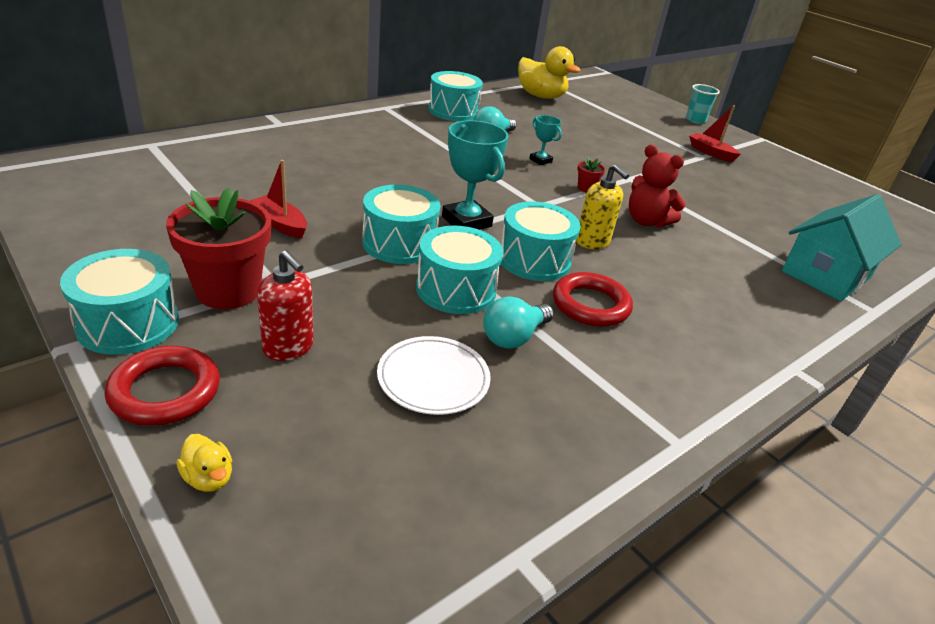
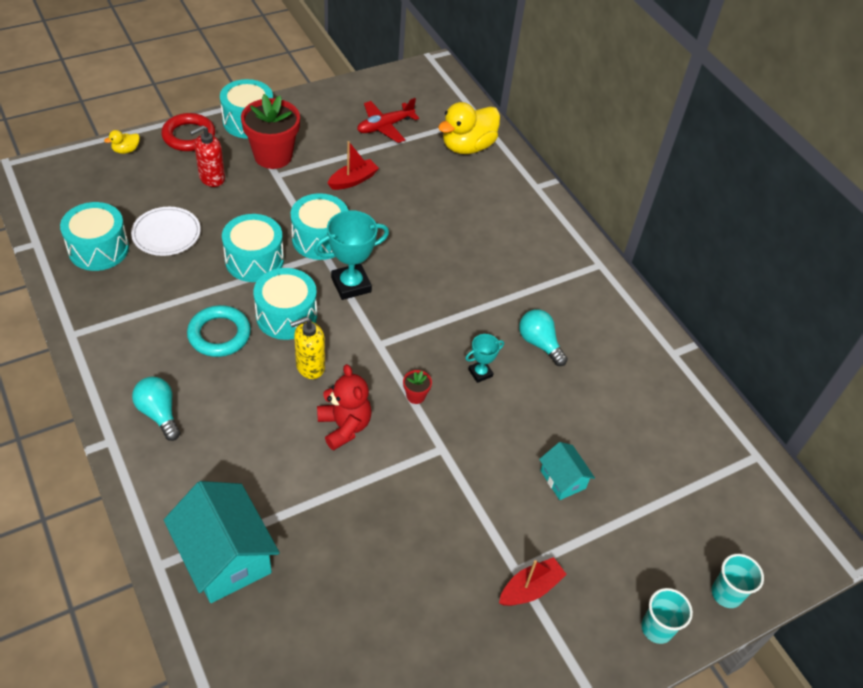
camera: 100 degrees right, 15 degrees up
(160, 203) = (385, 126): none -> red plane
(453, 111) = (605, 322): turquoise drum -> turquoise drum (98, 249)
(514, 337) = (194, 279): turquoise light bulb -> turquoise light bulb (159, 413)
(541, 96) = (690, 431): yellow duck -> yellow duck (467, 146)
(590, 305) = (219, 334): red ring -> turquoise ring
(617, 137) = (562, 479): none -> turquoise house
(646, 221) = (344, 426): red teddy bear -> red teddy bear turned 105 degrees clockwise
(653, 101) = (726, 594): none -> turquoise cup

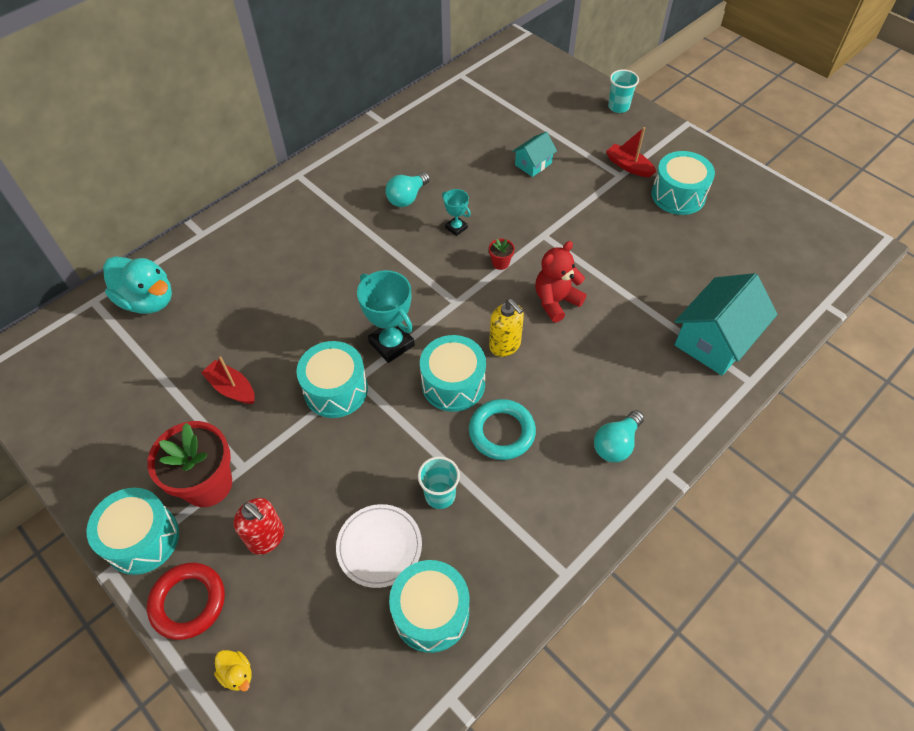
camera: 100 degrees left, 5 degrees up
(254, 260) = (389, 439): turquoise drum -> turquoise drum (678, 195)
(385, 126) = (125, 385): red plane -> none
(467, 146) = (148, 300): yellow duck -> turquoise duck
(726, 594) = (575, 81): turquoise cup -> turquoise cup (440, 495)

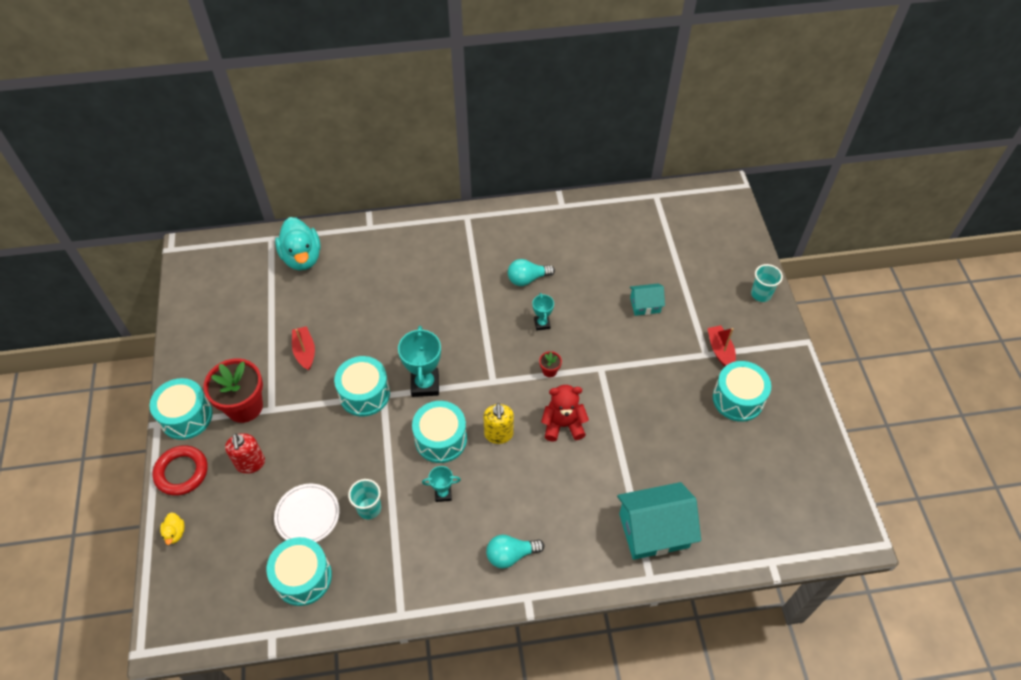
camera: 35 degrees right, 0 degrees up
(501, 432) = (443, 494): turquoise ring -> turquoise trophy

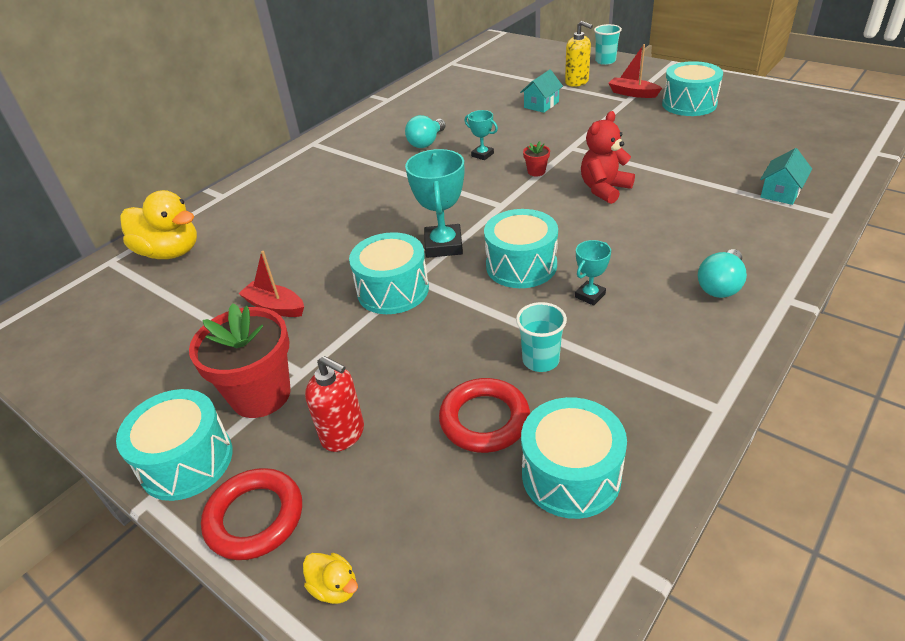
camera: 40 degrees left, 15 degrees down
(302, 257) = (170, 252): turquoise duck -> yellow duck
(307, 515) = (484, 419): white plate -> red ring
(425, 384) = (443, 245): turquoise trophy -> turquoise trophy turned 45 degrees clockwise
(498, 434) = (565, 228): yellow soap dispenser -> yellow soap dispenser (577, 82)
(654, 530) = (781, 192): turquoise house -> turquoise house, size x0.53

